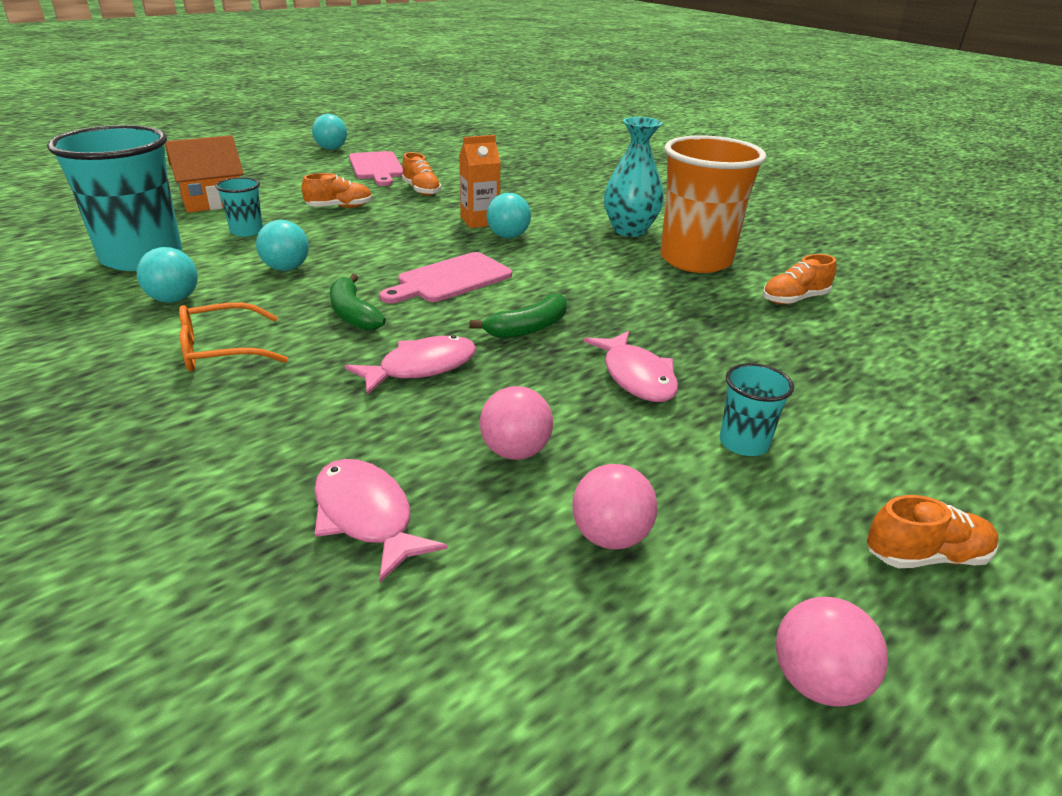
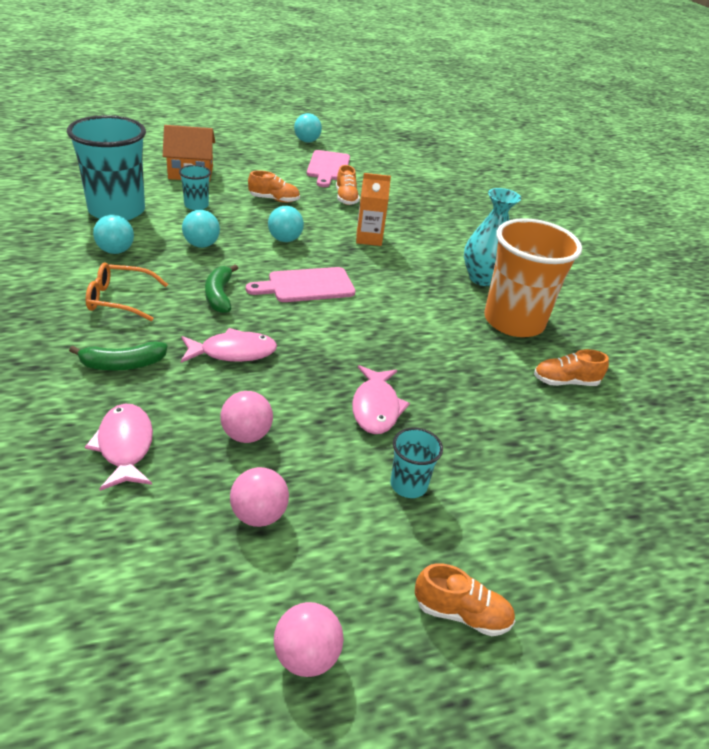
camera: 20 degrees right, 5 degrees up
(508, 236) = (379, 258): turquoise ball -> turquoise ball (285, 239)
(528, 328) = (330, 343): green banana -> green banana (122, 364)

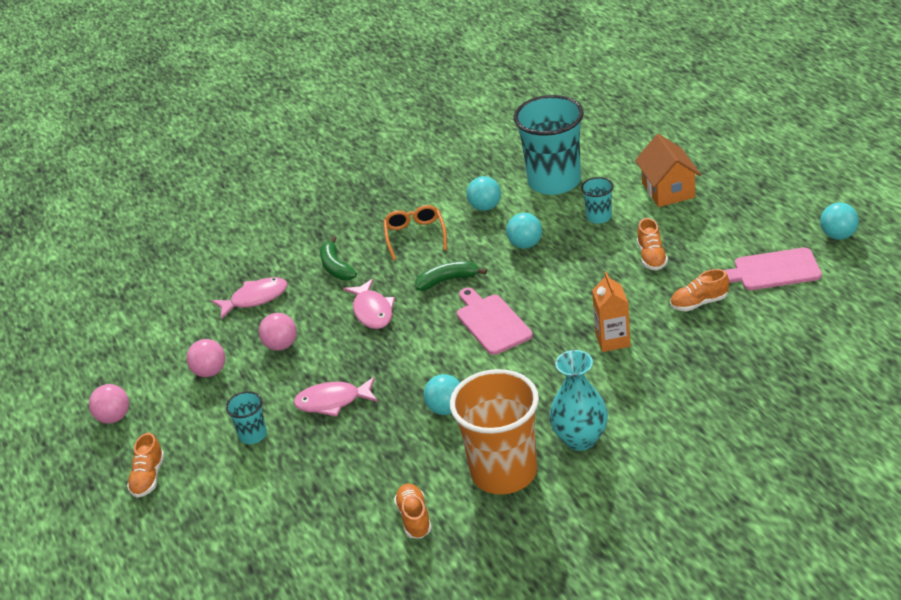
camera: 90 degrees right, 0 degrees up
(285, 239) = (570, 287): turquoise ball -> turquoise ball (446, 409)

